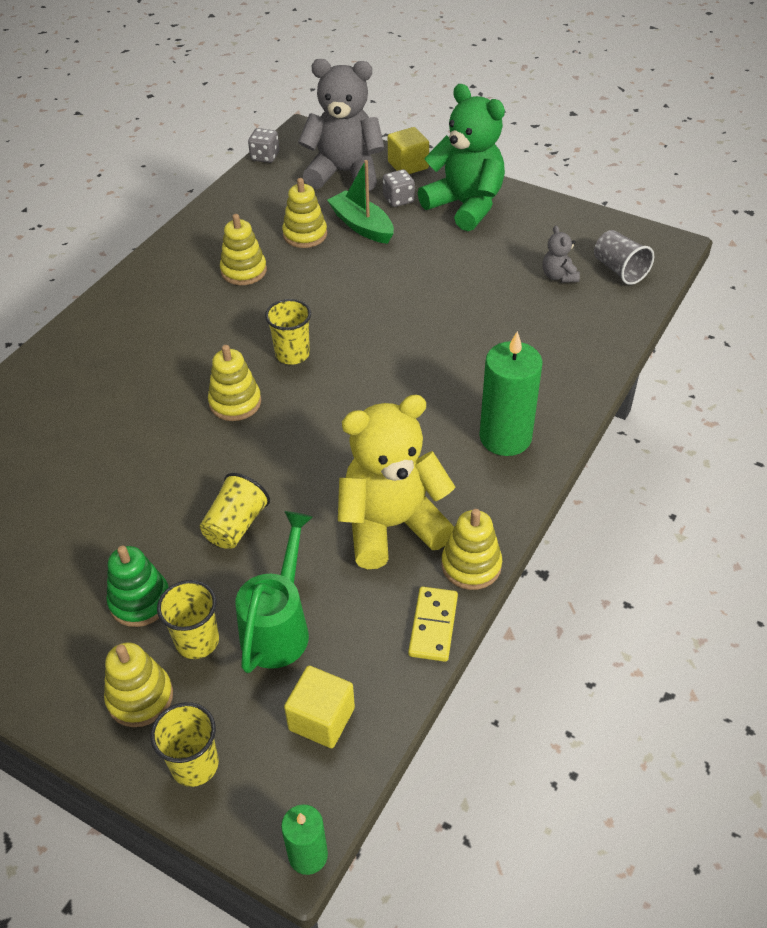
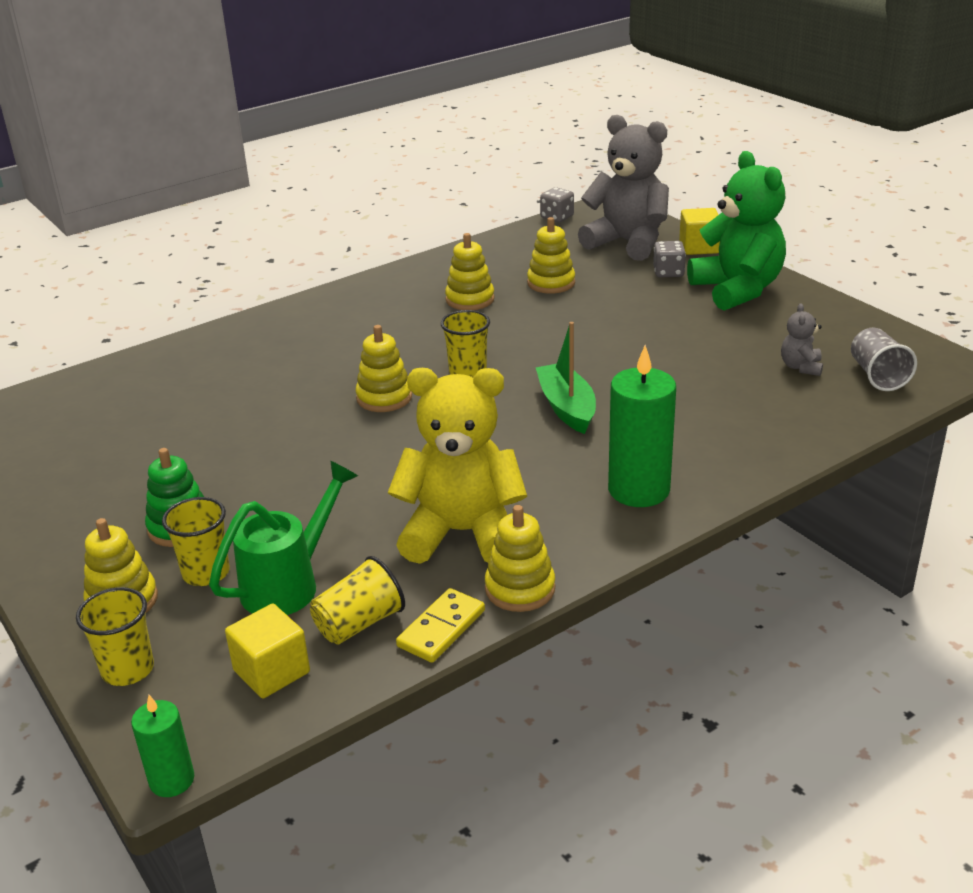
camera: 25 degrees right, 15 degrees down
(236, 525) = (311, 493): yellow cup -> yellow cup (359, 623)
(362, 226) = (614, 286): green boat -> green boat (567, 407)

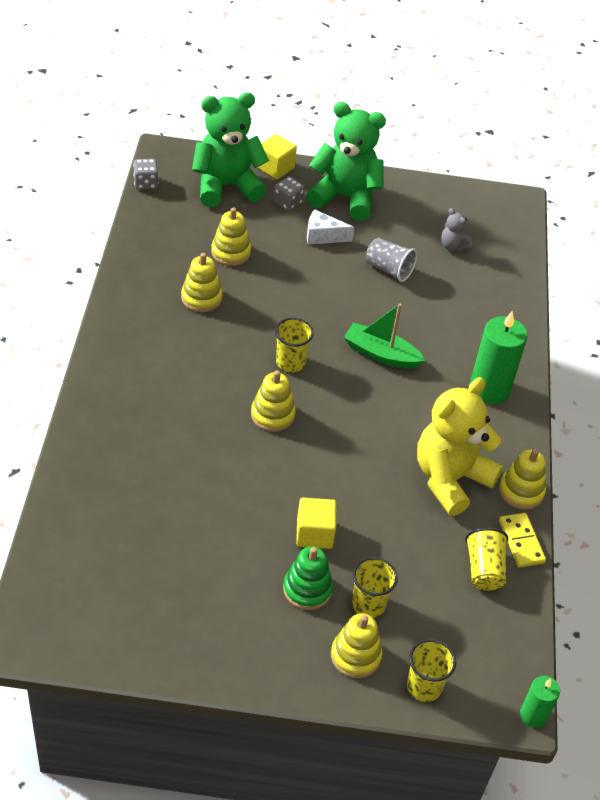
camera: 55 degrees left, 15 degrees up
(271, 671) = (487, 628): yellow cube -> yellow cube (314, 533)
(290, 583) = (418, 575): green watering can -> none
(627, 243) = (226, 186): grey teddy bear -> green teddy bear
(663, 306) = (323, 236): none -> white cheese
(877, 376) = (494, 230): grey cup -> grey cup (389, 269)

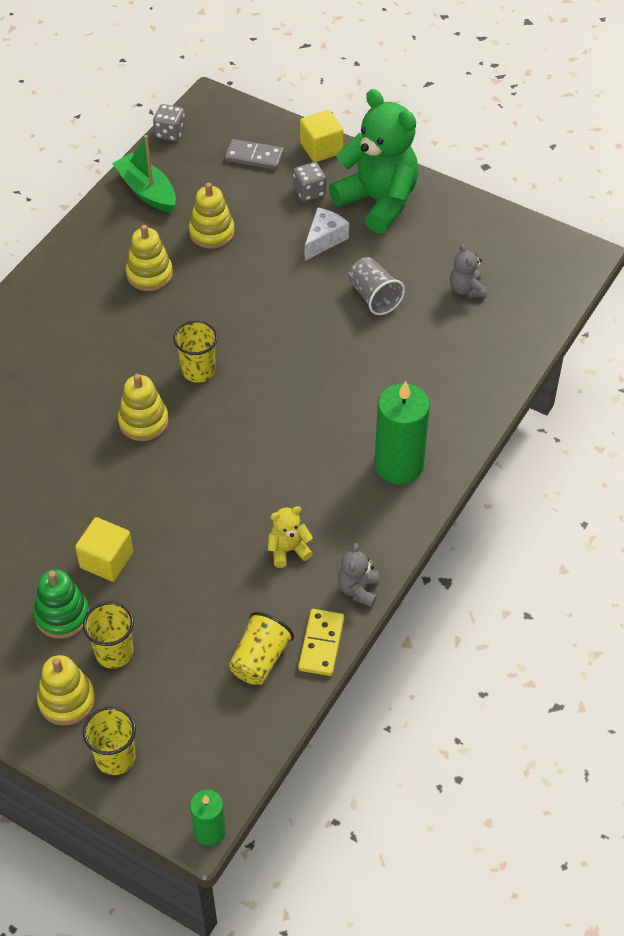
camera: 30 degrees right, 5 degrees up
(226, 186) = (254, 157): green teddy bear -> grey domino
(323, 236) = (324, 239): white cheese -> white cheese turned 90 degrees clockwise
(381, 354) = (302, 390): green boat -> green boat (147, 191)
(450, 479) = (288, 550): yellow teddy bear -> yellow teddy bear, size x0.43
(521, 491) = (358, 589): yellow stacking toy -> grey teddy bear

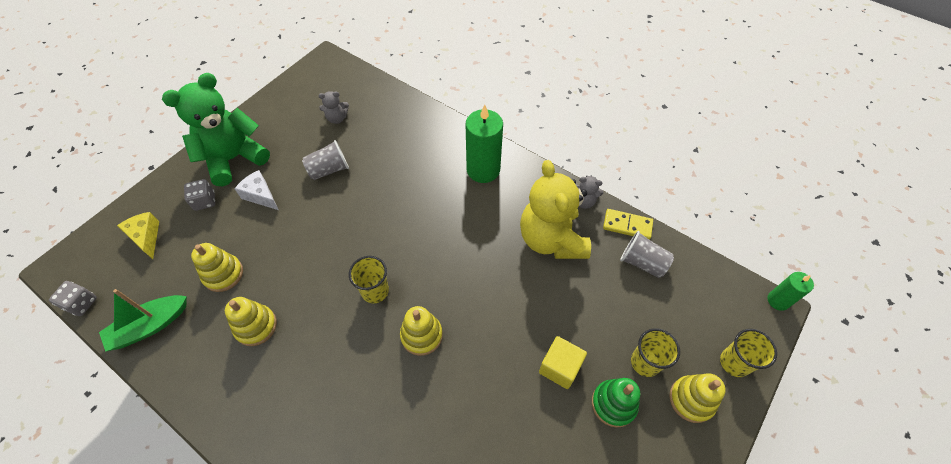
camera: 85 degrees left, 5 degrees up
(254, 157) = (146, 237): grey domino -> yellow cheese
(260, 659) = (642, 262): yellow cup -> grey cup
(288, 550) = (551, 239): yellow teddy bear -> yellow teddy bear, size x2.31
(321, 148) = (159, 189): yellow cube -> none

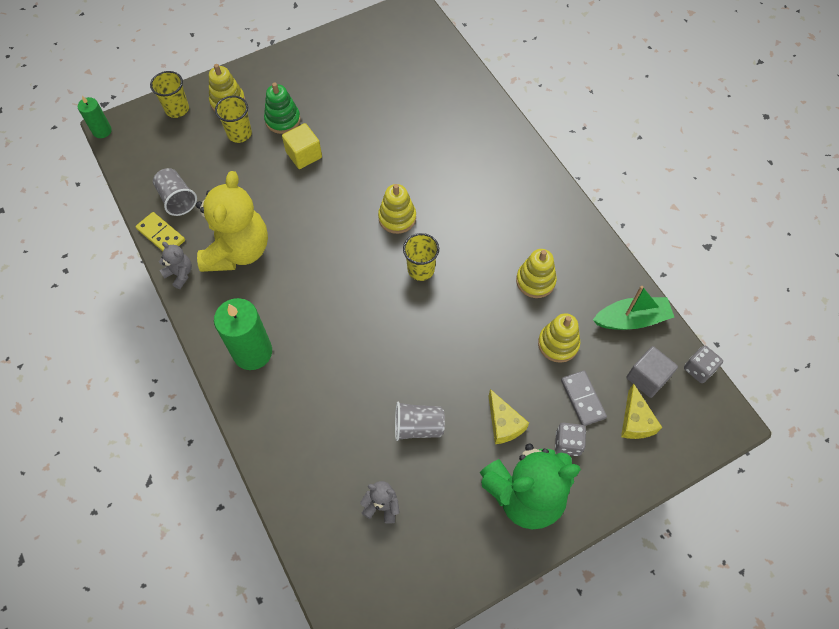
camera: 155 degrees left, 5 degrees up
(134, 276) = (647, 378): none -> grey cube
(195, 237) = (582, 399): none -> grey domino
(260, 195) = (504, 424): white cheese -> yellow cheese

